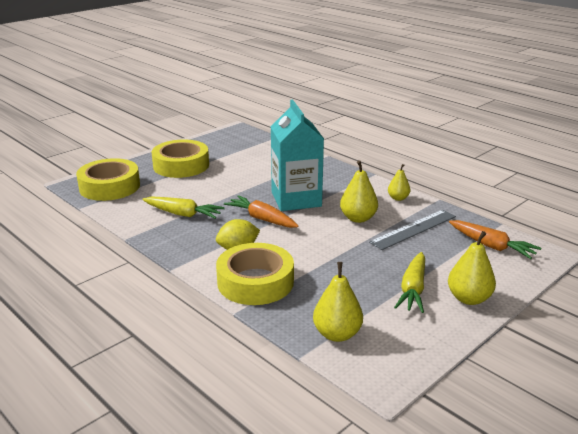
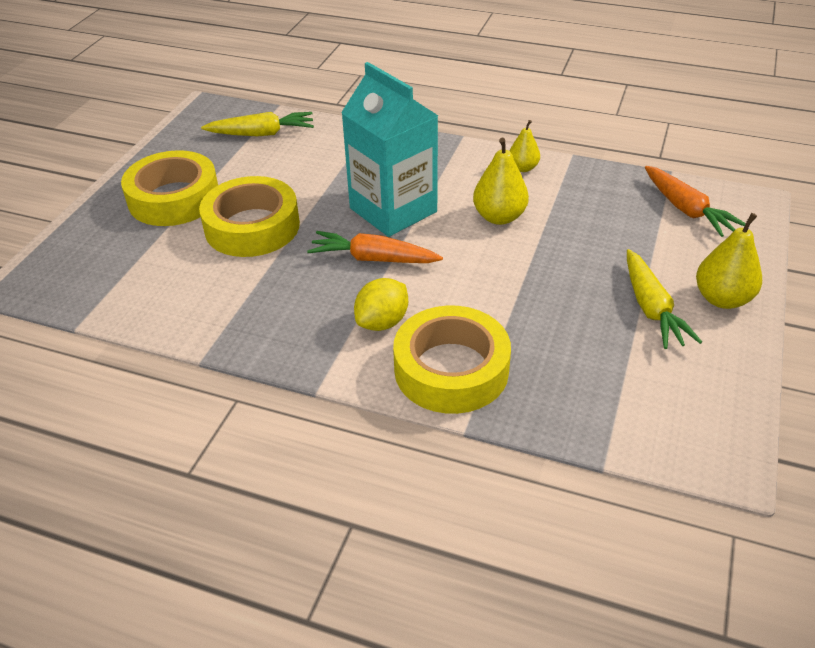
camera: 25 degrees left, 15 degrees up
(109, 187) = (90, 272): yellow tape -> yellow tape (252, 227)
(183, 214) = (252, 287): yellow carrot -> yellow carrot (262, 134)
(337, 334) = (619, 413): yellow pear -> none
(413, 229) = (580, 212): grey ruler -> none
(491, 246) = (686, 209): orange carrot -> orange carrot turned 45 degrees clockwise

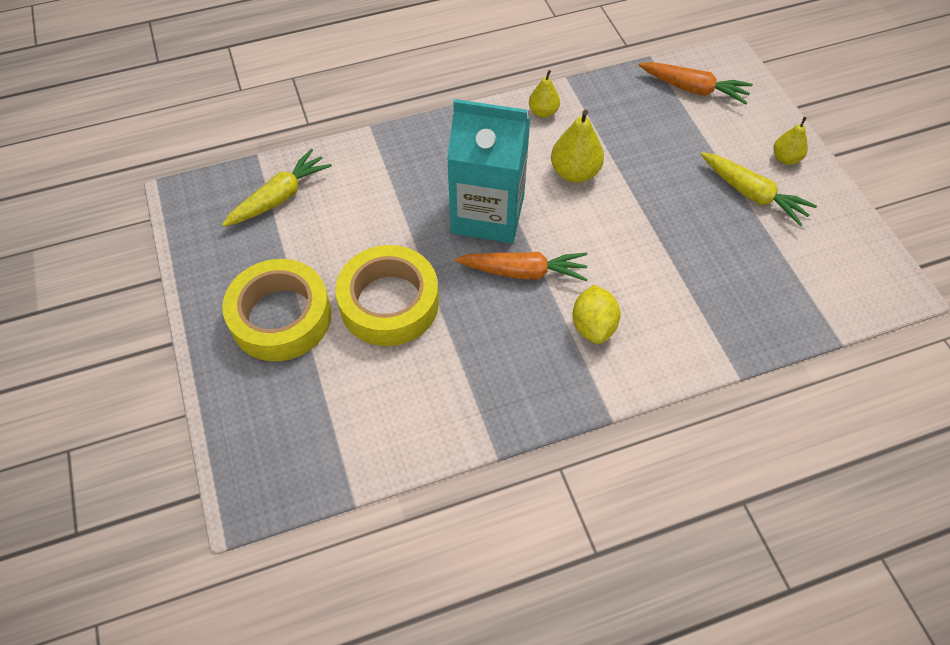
camera: 40 degrees left, 15 degrees up
(373, 259) = (524, 272): orange carrot -> orange carrot turned 150 degrees counterclockwise
(451, 369) = (681, 334): yellow tape -> none
(722, 299) = (785, 158): yellow pear -> yellow pear, size x0.63

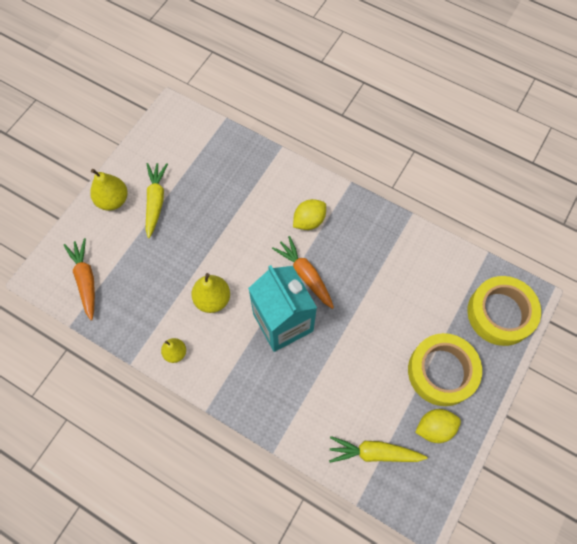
camera: 130 degrees left, 10 degrees up
(240, 264) = (434, 427): none -> yellow lemon
(389, 303) = (383, 325): yellow tape -> yellow tape (500, 313)
(785, 158) = (113, 200): yellow pear -> yellow pear, size x1.59

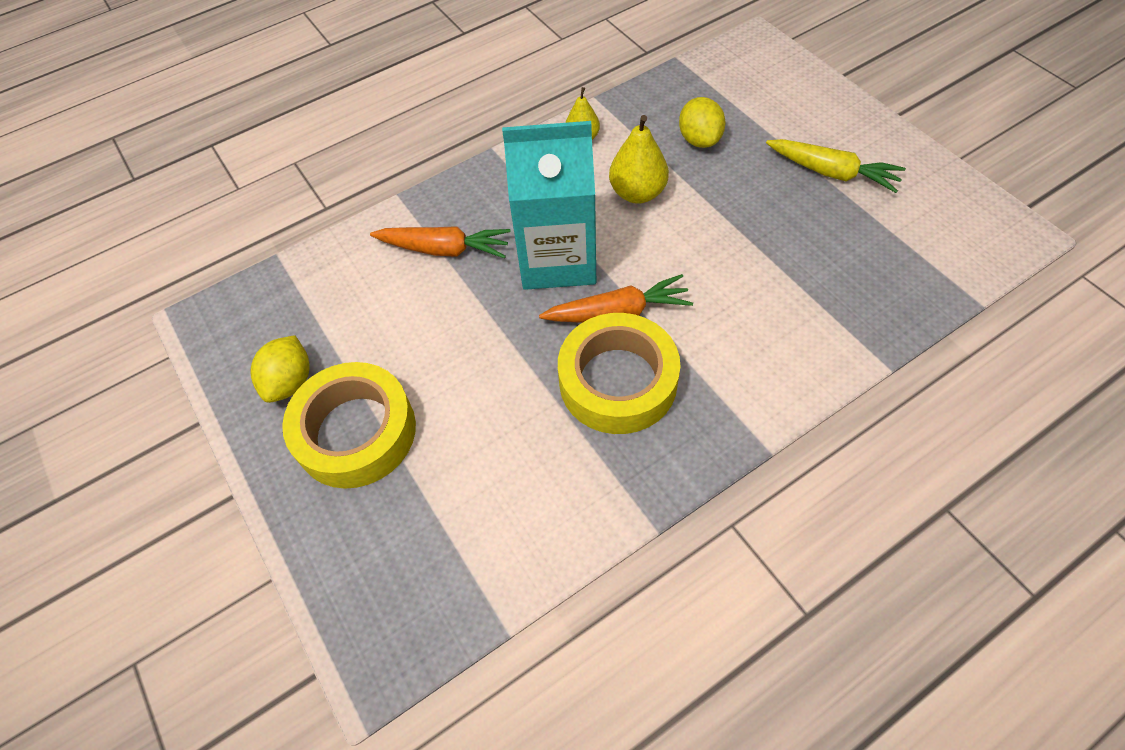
camera: 120 degrees right, 10 degrees down
(86, 280) = (732, 80): orange carrot -> orange carrot (444, 249)
(113, 200) = (851, 128): yellow pear -> none
(309, 221) = (714, 353): yellow lemon -> yellow lemon (699, 140)
(374, 452) = (316, 295): yellow carrot -> none
(500, 313) = (383, 582): yellow tape -> yellow tape (618, 381)

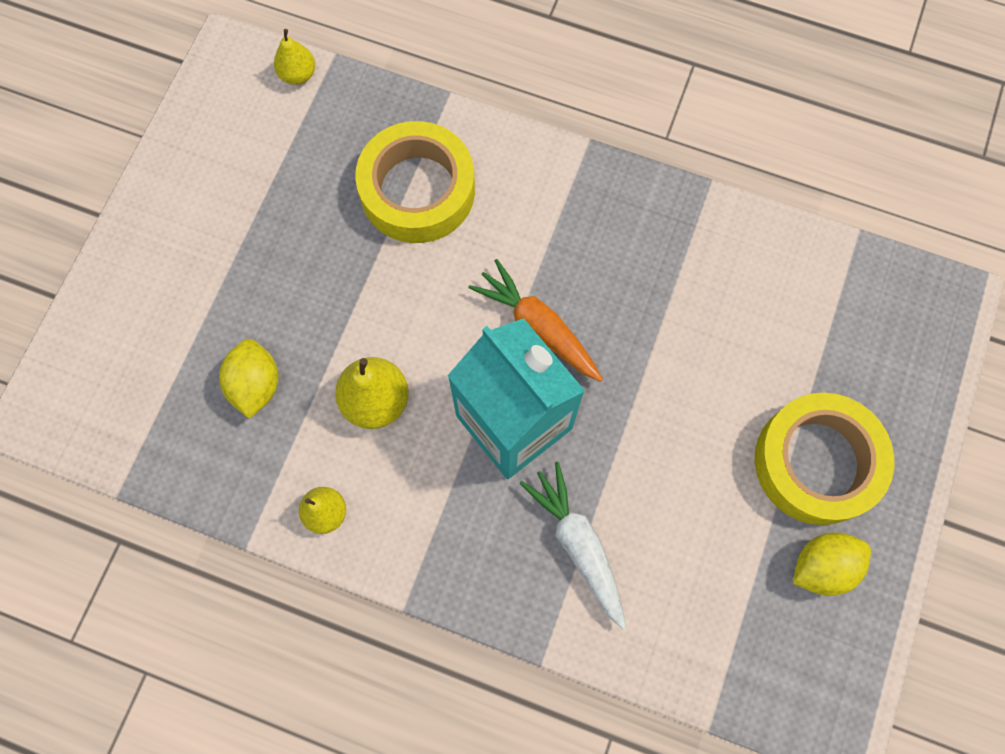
camera: 130 degrees left, 15 degrees up
(444, 249) = (578, 544): orange carrot -> white carrot
(618, 381) = (609, 283): yellow tape -> yellow tape (417, 190)
(699, 140) = (256, 385): yellow lemon -> yellow lemon turned 45 degrees counterclockwise
(832, 173) = (233, 234): yellow carrot -> none
(971, 270) = (298, 74): none -> yellow pear

